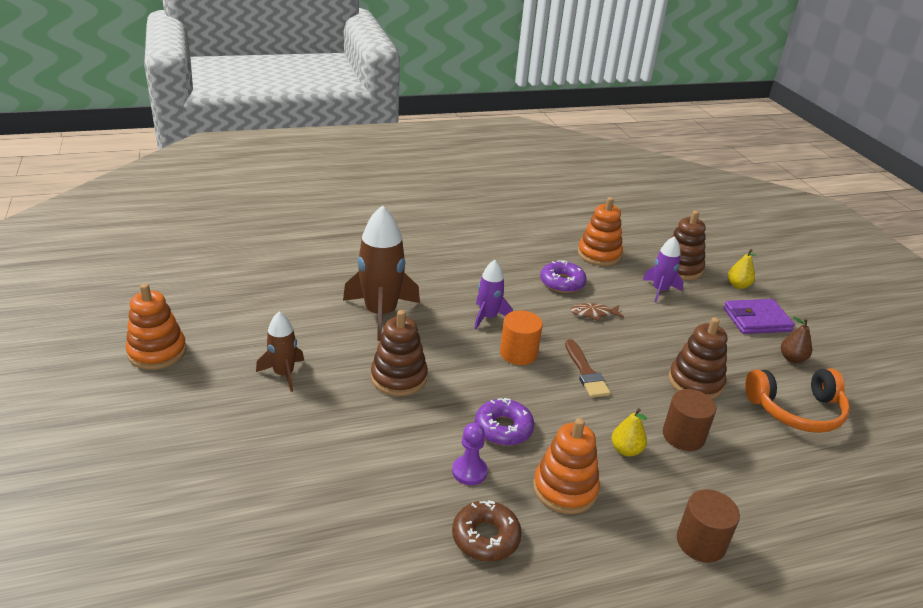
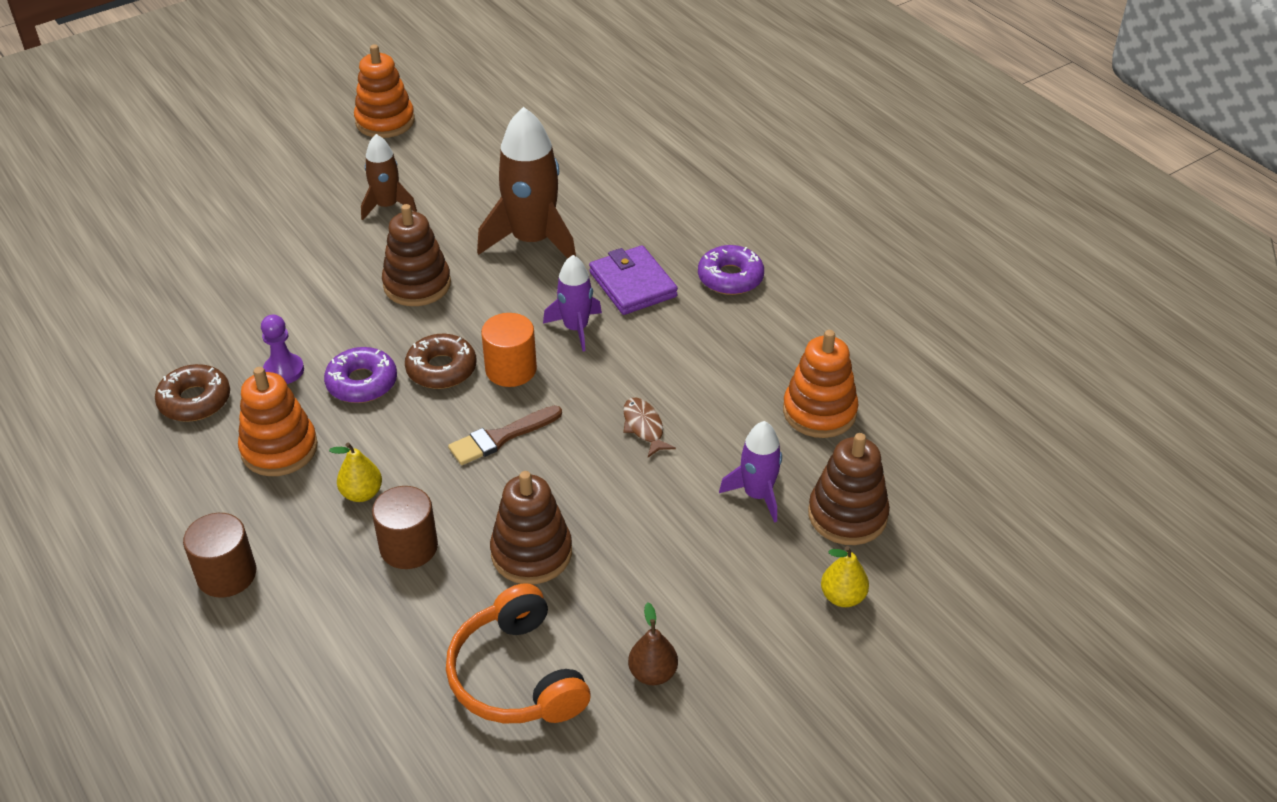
camera: 75 degrees right, 10 degrees up
(504, 385) = (441, 369): none -> brown donut
(562, 282) = (707, 383): purple donut -> purple donut (730, 278)
(756, 320) = (744, 624): purple wallet -> purple wallet (632, 284)

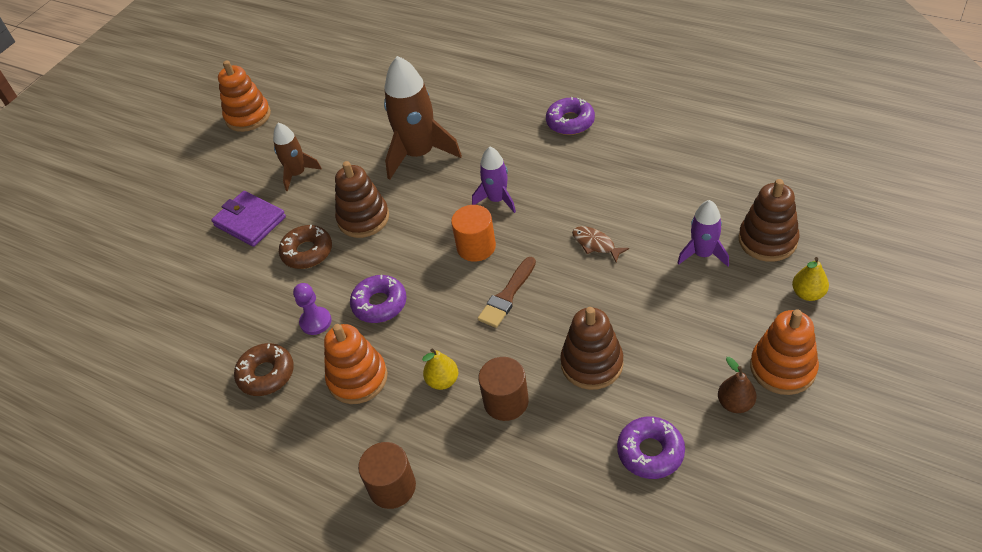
camera: 20 degrees left, 5 degrees up
(441, 369) = (428, 268): brown donut -> brown donut (307, 252)
(516, 676) = (650, 452): orange headphones -> purple donut
(632, 284) = (511, 154): purple wallet -> purple wallet (250, 221)
(819, 412) = (696, 183): orange stacking toy -> orange stacking toy (782, 368)

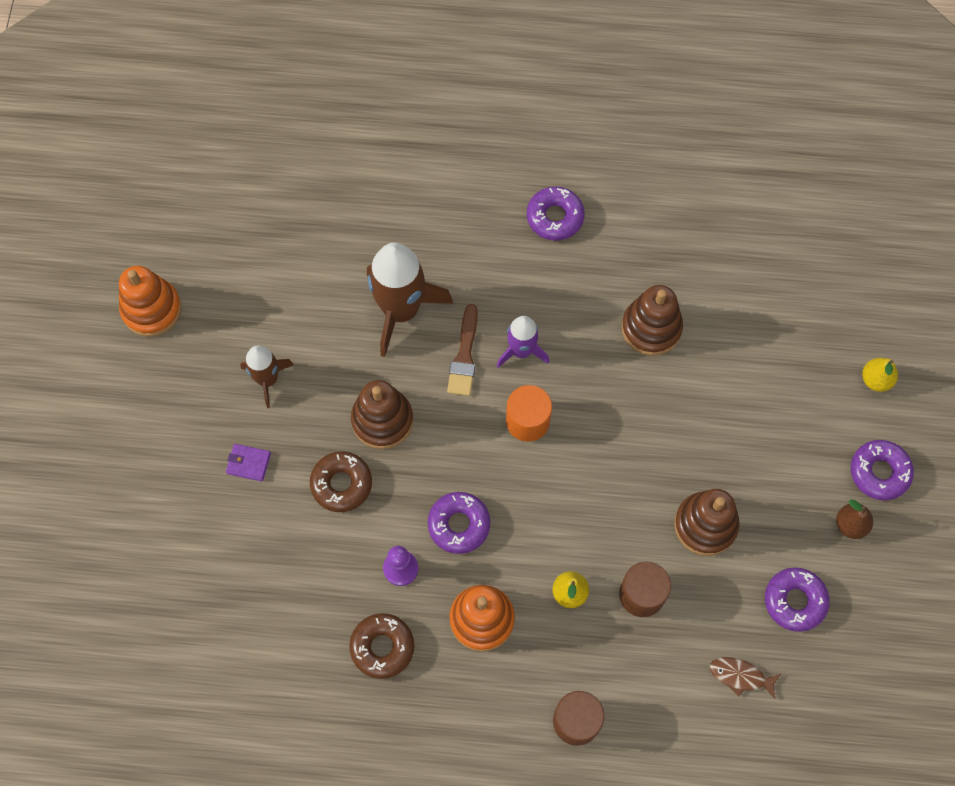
camera: 30 degrees left, 20 degrees up
(250, 221) = (248, 463): purple wallet -> purple wallet, size x0.54
(507, 296) = (588, 472): brown brush -> brown brush (464, 356)
(596, 244) = (651, 380): brown fish -> brown fish (740, 676)
(703, 254) = (762, 361): purple rocket -> none
(767, 240) = (818, 325): brown stacking toy -> brown stacking toy (651, 328)
(782, 368) = (879, 472): orange stacking toy -> purple donut

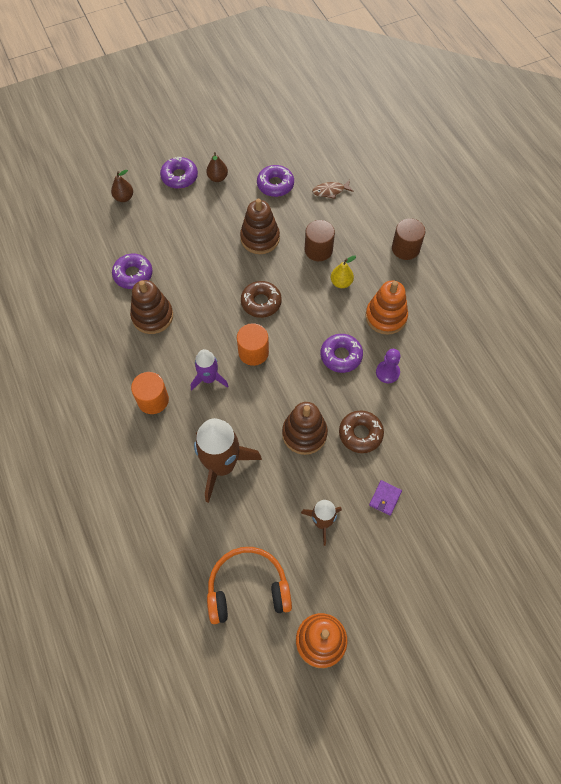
camera: 120 degrees left, 5 degrees down
(248, 463) = (385, 498): purple wallet -> purple wallet turned 45 degrees clockwise
(249, 268) = (248, 588): none -> orange headphones
(382, 647) = (437, 357): brown donut -> brown donut (261, 302)
(464, 356) = (232, 409): brown brush -> none
(530, 276) = (153, 400): none -> orange cylinder
(555, 217) = (100, 407): purple donut -> purple donut (133, 274)
(740, 676) = (330, 191): brown fish -> brown fish turned 90 degrees clockwise
(876, 380) = (124, 197): yellow pear -> brown pear

